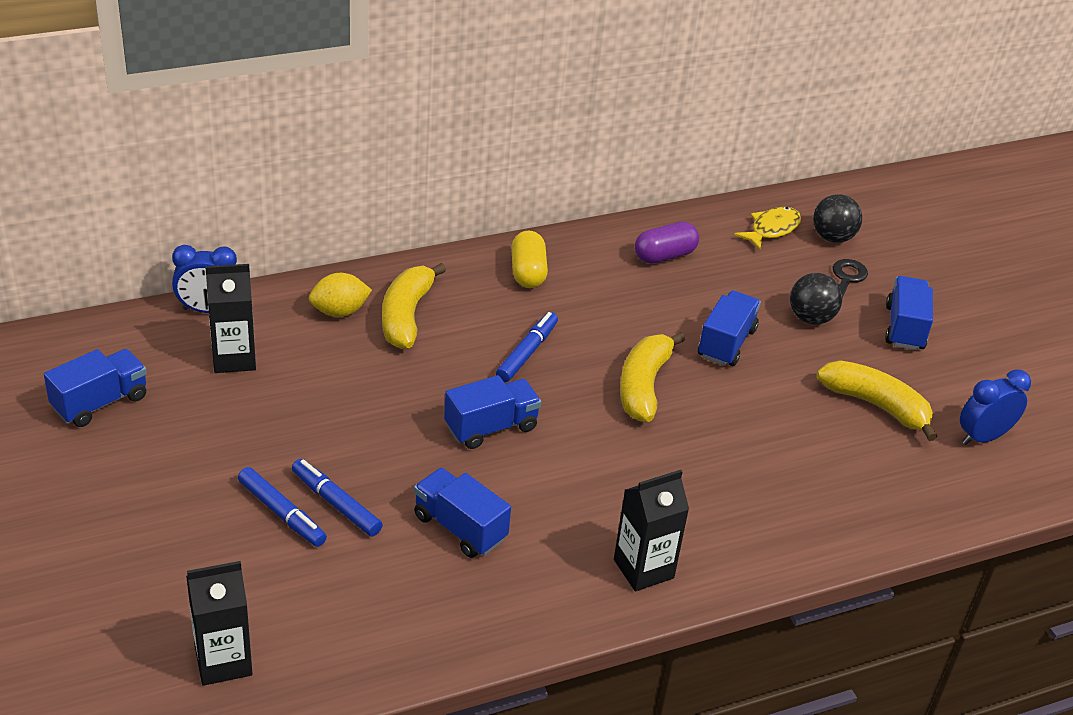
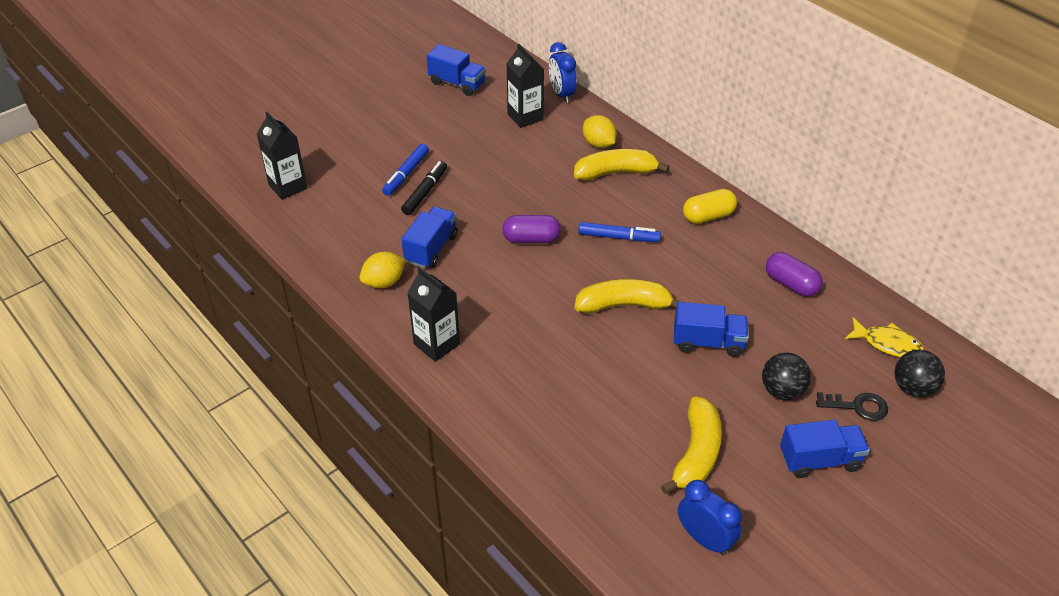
camera: 75 degrees right, 5 degrees up
(336, 504) = (425, 192): blue marker -> black marker
(491, 427) = (531, 239): blue truck -> purple capsule
(503, 594) = (384, 282): none -> yellow lemon

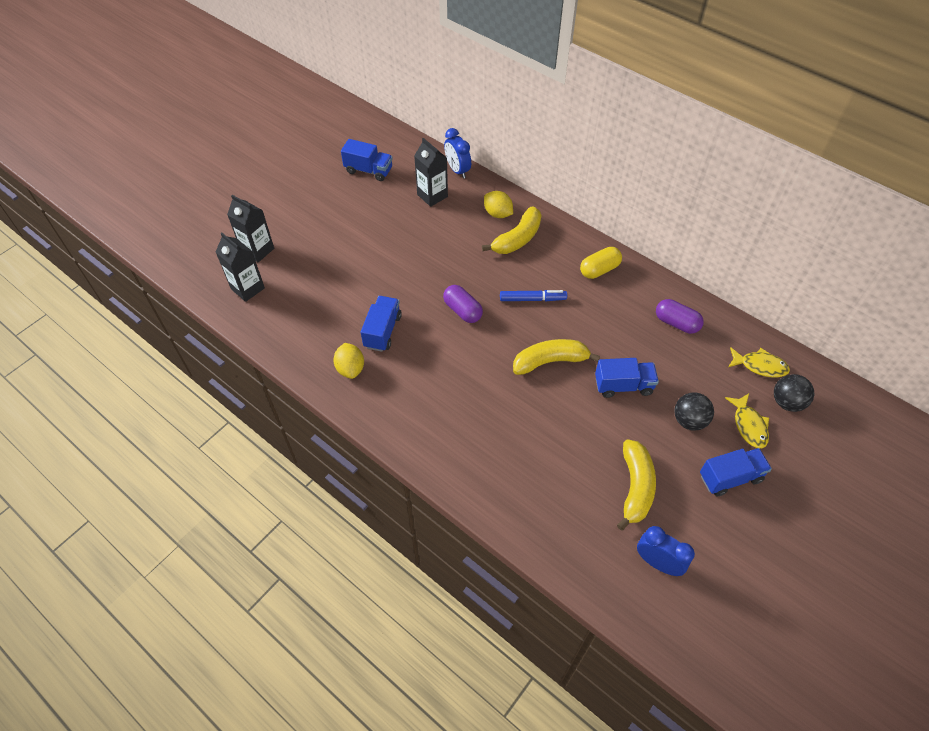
camera: 10 degrees left, 10 degrees up
(384, 282) = (350, 368): yellow lemon -> yellow lemon turned 60 degrees counterclockwise
(406, 174) = (346, 263): blue marker -> none
(425, 192) = (365, 278): black marker -> none
(436, 344) = (407, 420): black carton -> black carton (258, 250)
(531, 239) = (462, 310): purple capsule -> purple capsule turned 60 degrees clockwise
(616, 173) = (517, 239): yellow banana -> yellow banana turned 150 degrees clockwise
(857, 406) = (749, 425): black key -> yellow fish

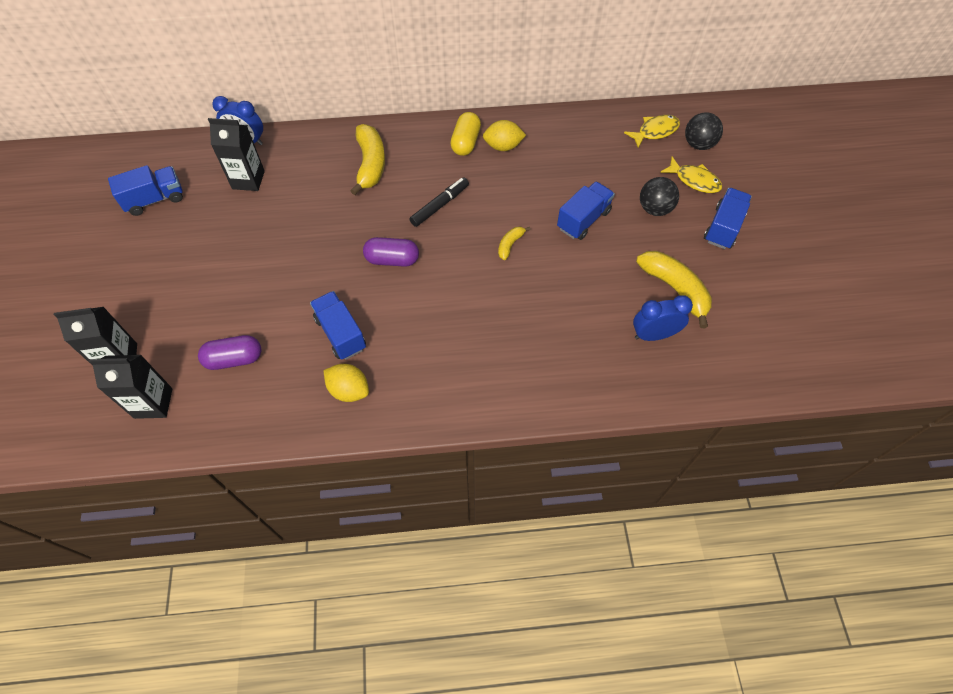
camera: 45 degrees left, 5 degrees up
(498, 214) = (328, 155): yellow lemon -> yellow lemon (503, 146)
(532, 299) = (439, 205): blue marker -> black marker
(550, 361) = (510, 245): yellow banana -> yellow banana, size x0.50
(657, 562) = (747, 330): blue clock -> blue clock (653, 335)
(676, 323) = (567, 142): purple capsule -> purple capsule (234, 359)

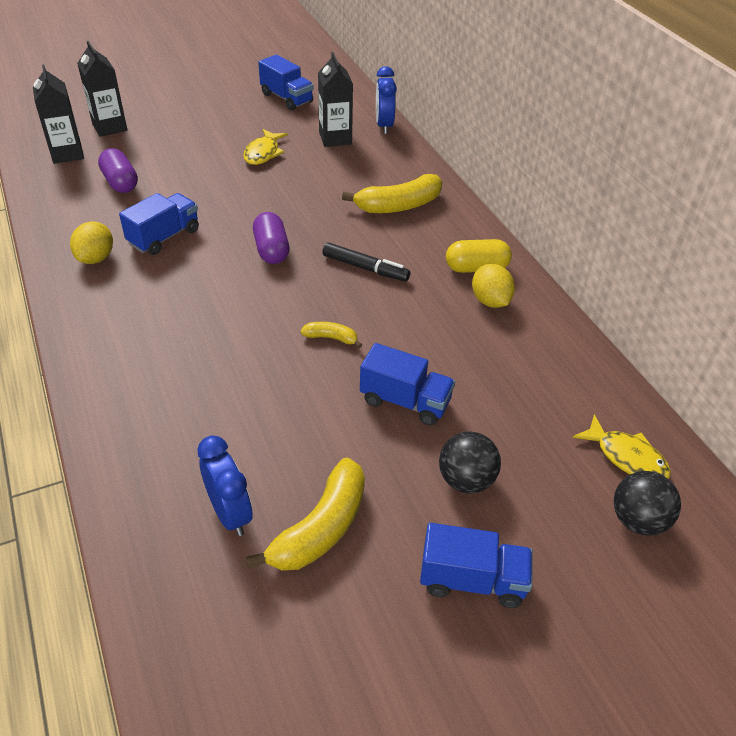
camera: 70 degrees right, 15 degrees down
(694, 180) = (553, 524): yellow fish -> yellow fish (263, 153)

